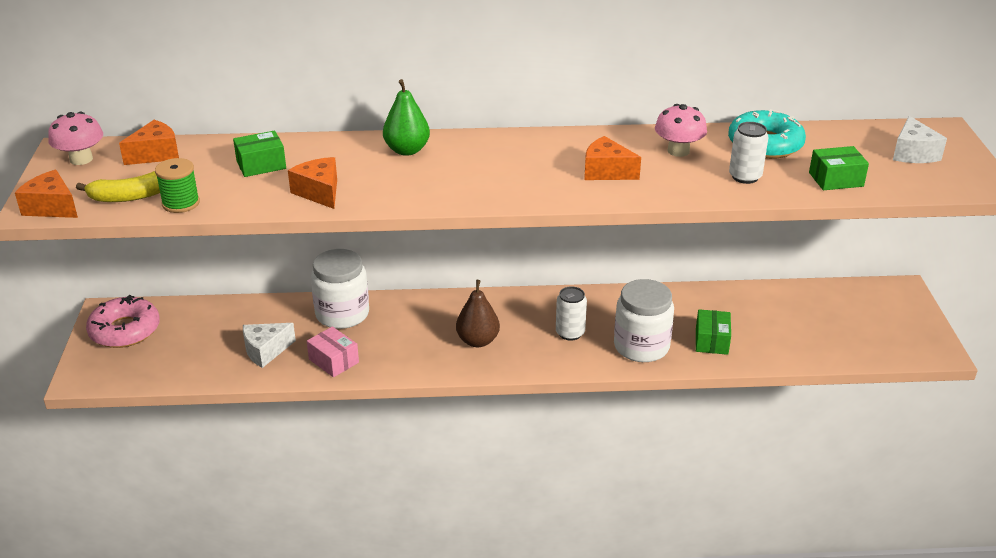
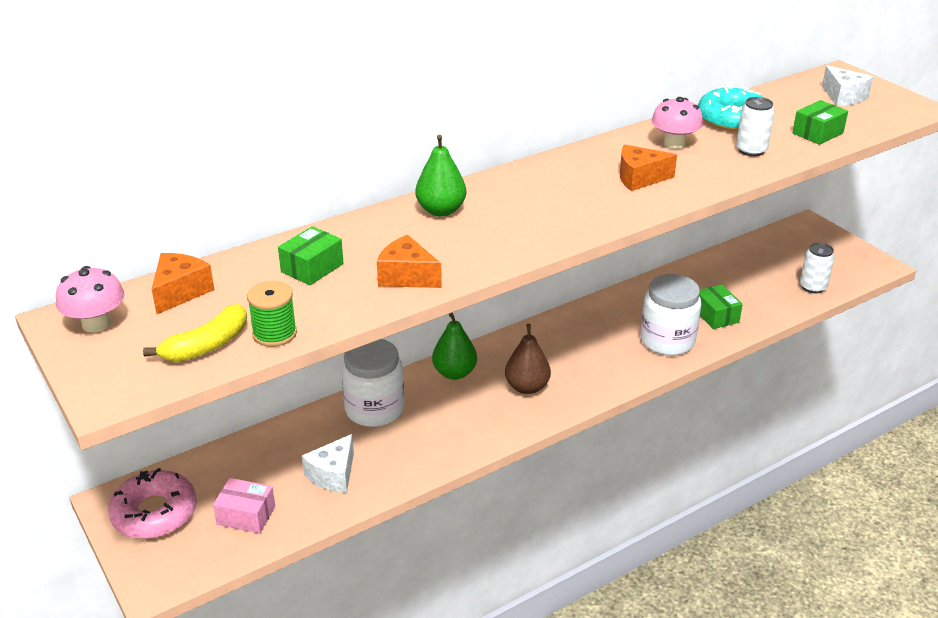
camera: 30 degrees left, 0 degrees up
(52, 207) = (128, 387): orange cheese -> none
(334, 361) = (412, 457): pink box -> pink box (246, 515)
(431, 308) = (454, 373): none -> green pear
(570, 333) = (598, 350): white can -> white can (812, 287)

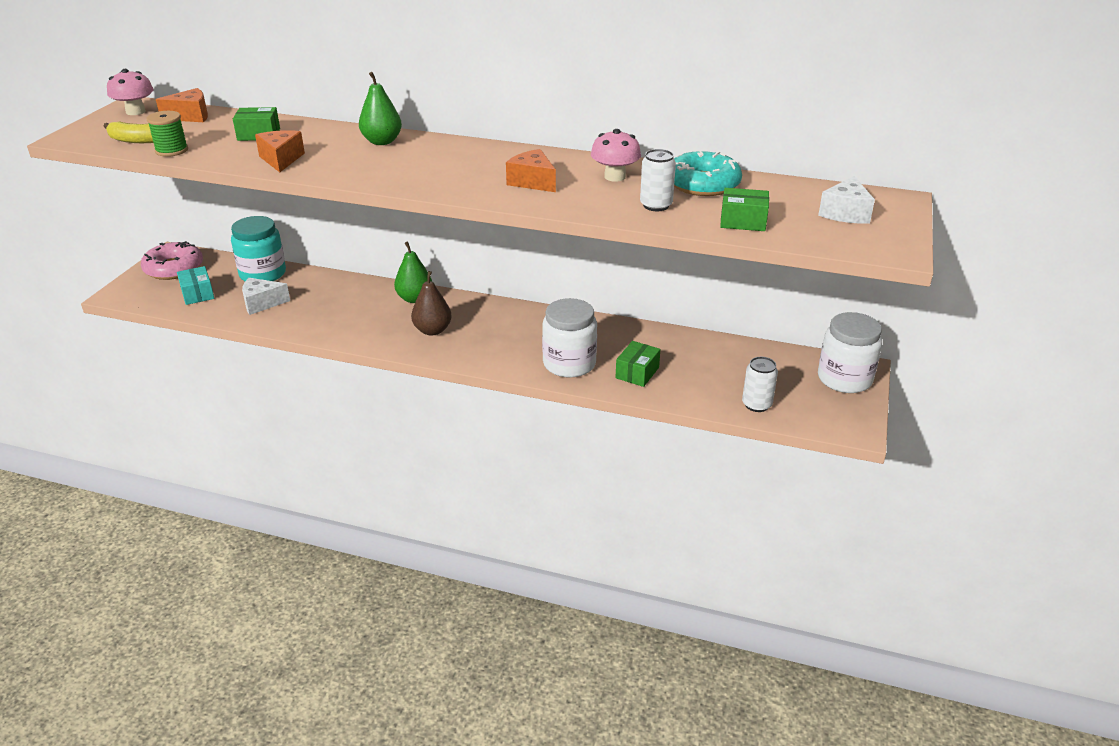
camera: 50 degrees right, 0 degrees up
(246, 515) = (197, 294): pink box -> turquoise box
(267, 450) = (263, 274): none -> turquoise jar
(374, 409) = (341, 289): white jar -> white jar (844, 379)

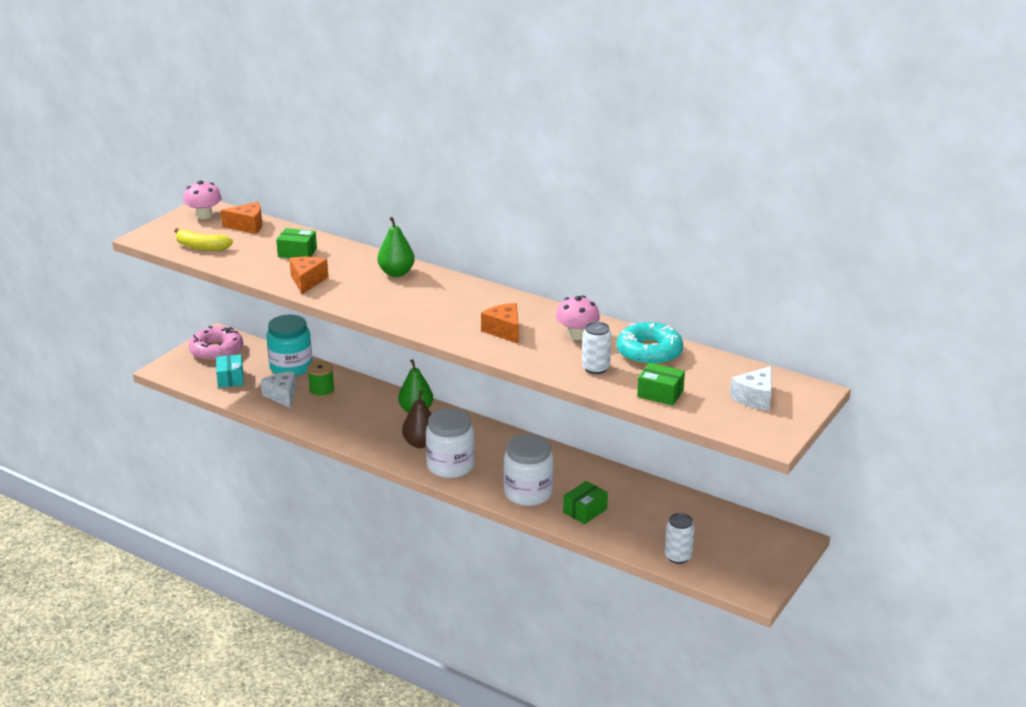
camera: 15 degrees right, 5 degrees down
(172, 150) = (223, 260): green spool -> green spool (322, 391)
(262, 303) = (282, 395): white cheese -> white cheese turned 60 degrees clockwise
(844, 379) = (773, 547): white jar -> white jar (450, 466)

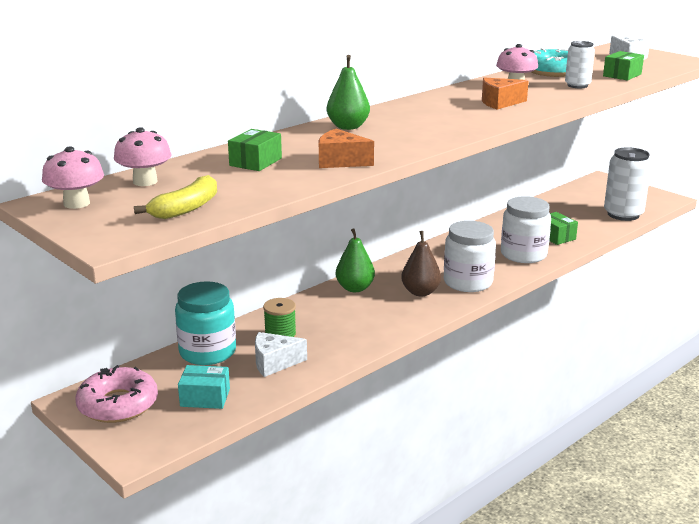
camera: 75 degrees left, 5 degrees down
(247, 226) = (145, 181): orange cheese -> pink mushroom
(678, 556) = (623, 214): white can -> white can, size x1.74

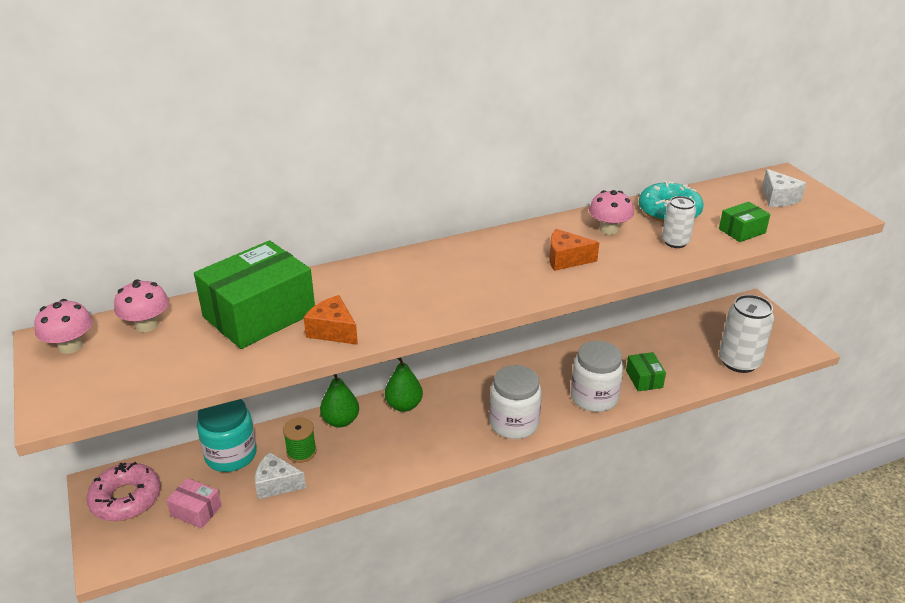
camera: 20 degrees right, 10 degrees up
(186, 208) = (147, 376): yellow banana -> none
(205, 397) = (196, 510): turquoise box -> pink box
(255, 162) = (259, 314): green box -> green box, size x2.12
(348, 127) = (385, 273): green pear -> green pear (340, 421)
(420, 292) = (460, 426): brown pear -> none

